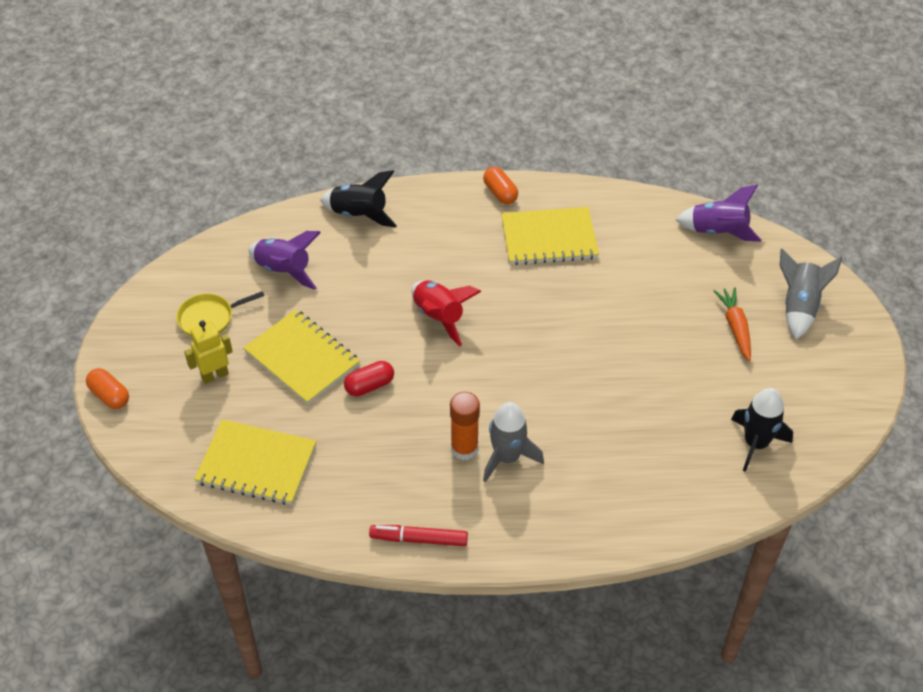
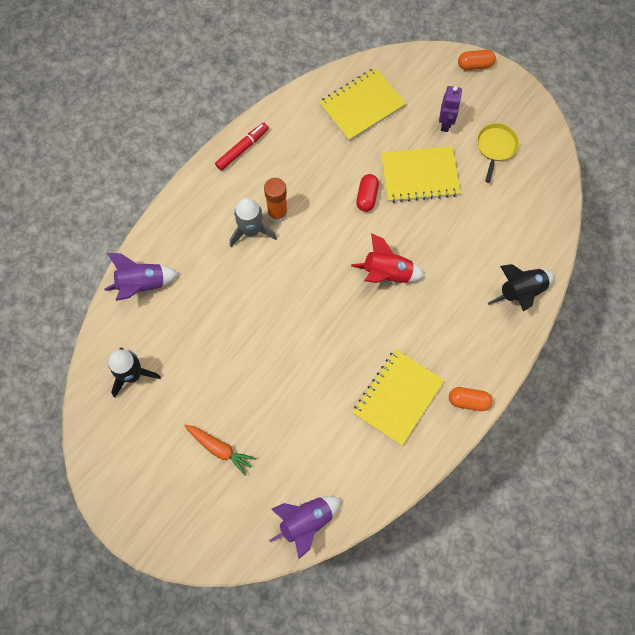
camera: 130 degrees right, 20 degrees up
(214, 375) = (445, 123): yellow robot -> purple robot
(284, 270) = (504, 213): purple rocket -> purple rocket (142, 285)
(799, 307) = (197, 510): grey rocket -> none

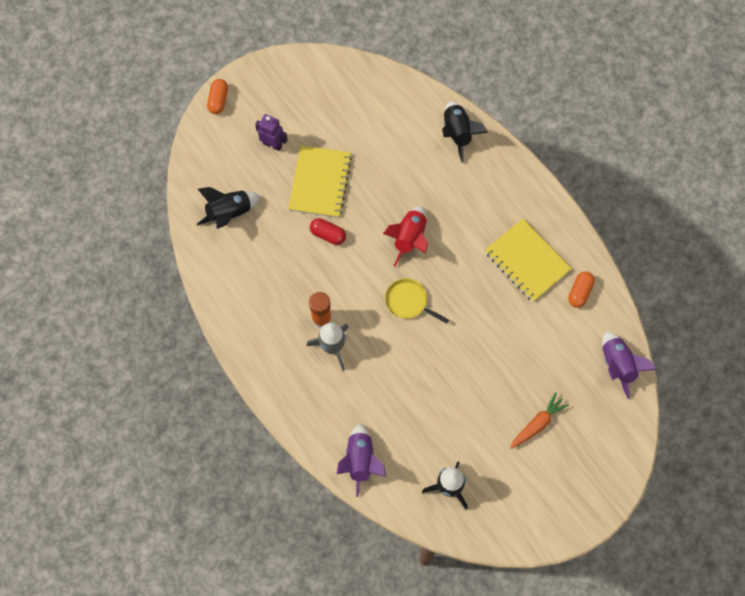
camera: 75 degrees left, 0 degrees up
(242, 149) = (242, 335): red marker -> none
(361, 105) = (229, 213): yellow notebook -> black rocket
(468, 401) = (544, 205): orange capsule -> orange capsule (580, 292)
(495, 147) = (310, 109): yellow pan -> yellow pan (408, 301)

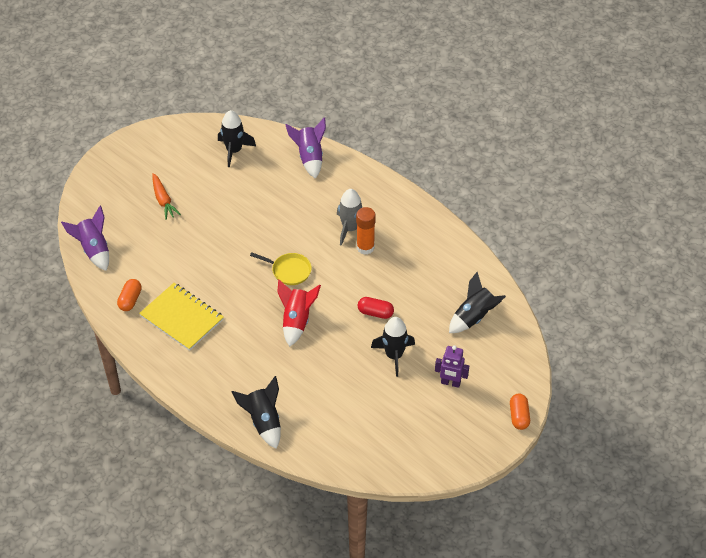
camera: 170 degrees right, 20 degrees down
(320, 182) = (394, 355): yellow notebook -> black rocket
(537, 423) = (163, 200): orange carrot -> orange carrot turned 60 degrees counterclockwise

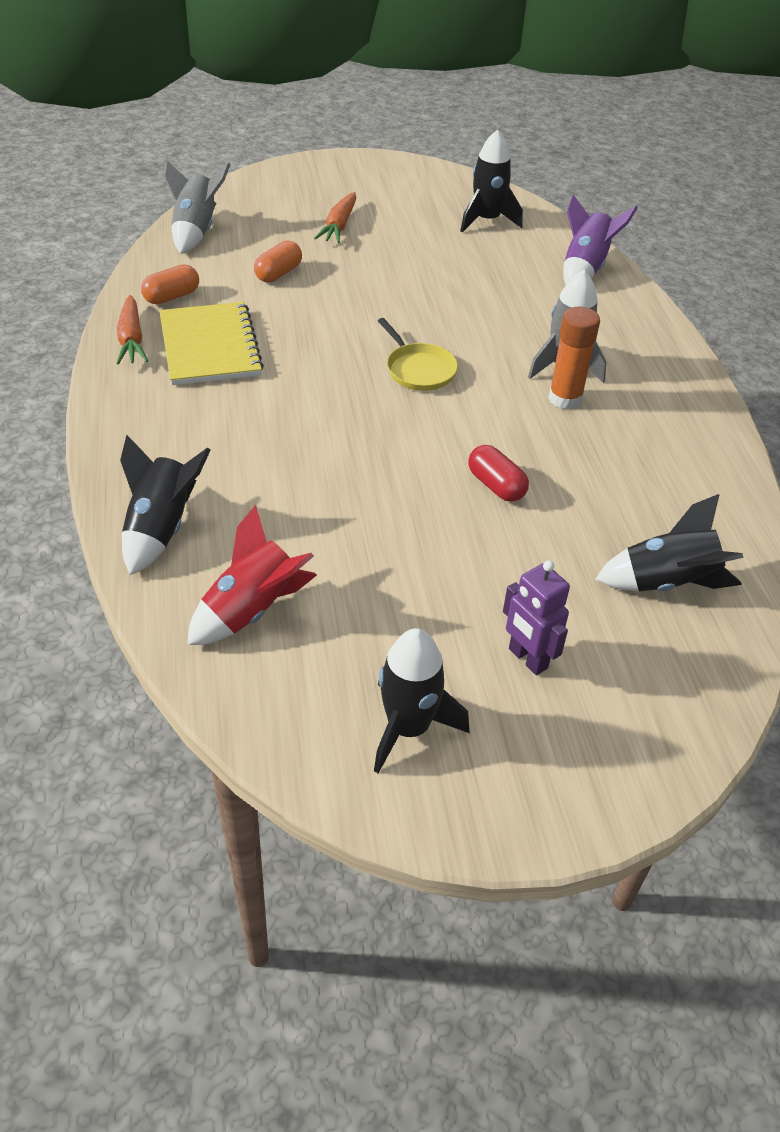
camera: 35 degrees right, 5 degrees down
(94, 250) = (196, 231): purple rocket -> grey rocket
(140, 337) = (131, 339): none -> orange carrot
(297, 321) = (362, 431): red rocket -> red rocket (252, 610)
(394, 355) = (467, 559): black rocket -> black rocket (408, 728)
(519, 416) = (613, 800): orange capsule -> orange capsule (278, 274)

